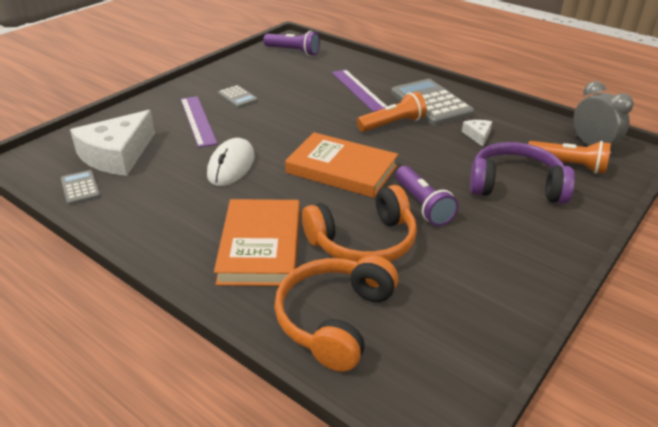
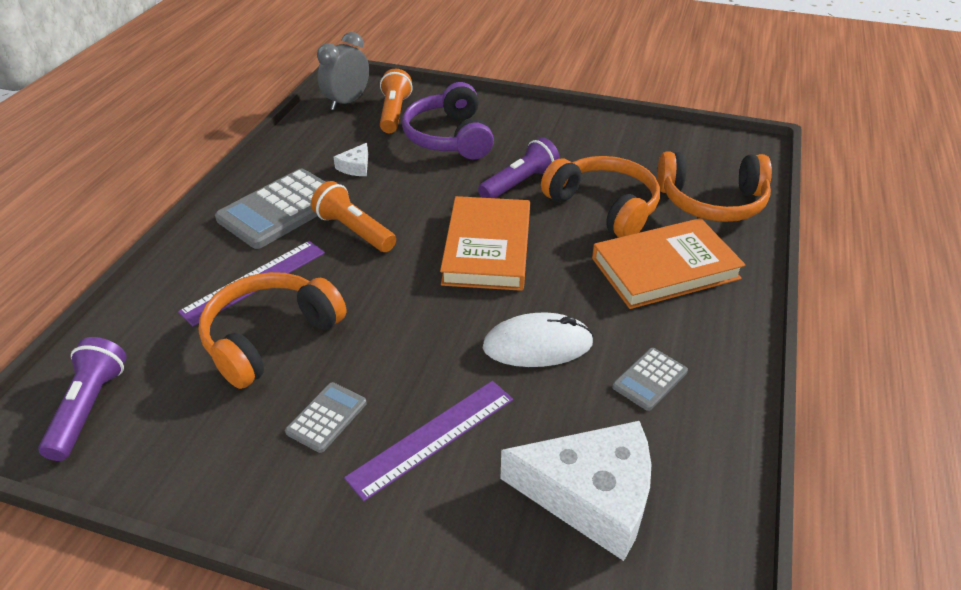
camera: 110 degrees left, 5 degrees up
(80, 188) = (699, 489): grey calculator -> grey calculator (649, 379)
(307, 90) = (270, 337): none -> orange headphones
(478, 135) = (355, 167): white cheese -> white cheese turned 45 degrees counterclockwise

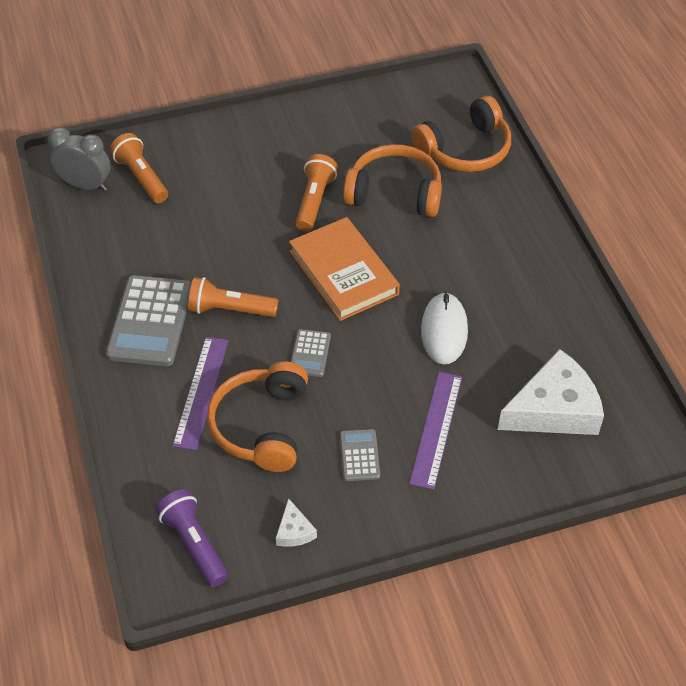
camera: 35 degrees left, 10 degrees up
(347, 102) = (85, 185): grey clock -> grey clock turned 105 degrees clockwise
(355, 167) = (167, 250): white cheese -> white cheese (294, 531)
(449, 137) = (215, 182): purple headphones -> none
(520, 183) = (314, 201): purple flashlight -> orange flashlight
(537, 345) = (444, 331): white mouse -> white mouse turned 45 degrees counterclockwise
(649, 379) = (529, 316): grey calculator -> grey calculator (310, 353)
(665, 268) = (476, 226): orange book -> none

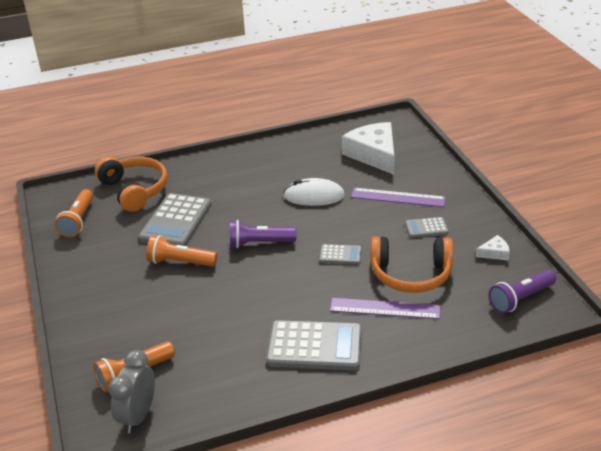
camera: 90 degrees left, 15 degrees down
(230, 309) = (299, 300): orange flashlight -> orange flashlight (78, 221)
(343, 272) = (259, 243): orange book -> purple flashlight
(395, 192) = (176, 221): orange headphones -> grey calculator

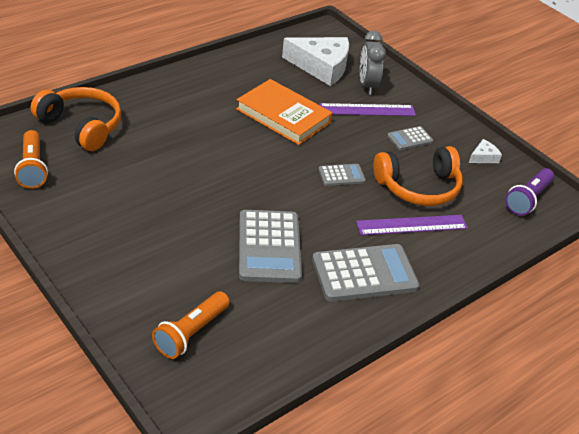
camera: 25 degrees left, 5 degrees up
(138, 416) = (220, 378): grey clock -> grey clock (367, 86)
(176, 221) = (149, 157): grey calculator -> grey calculator (269, 247)
(180, 262) = (177, 202): orange flashlight -> none
(259, 243) = (252, 172): purple flashlight -> none
(314, 196) = (283, 116): white mouse -> orange book
(374, 154) = (321, 67): white cheese -> white cheese turned 150 degrees clockwise

